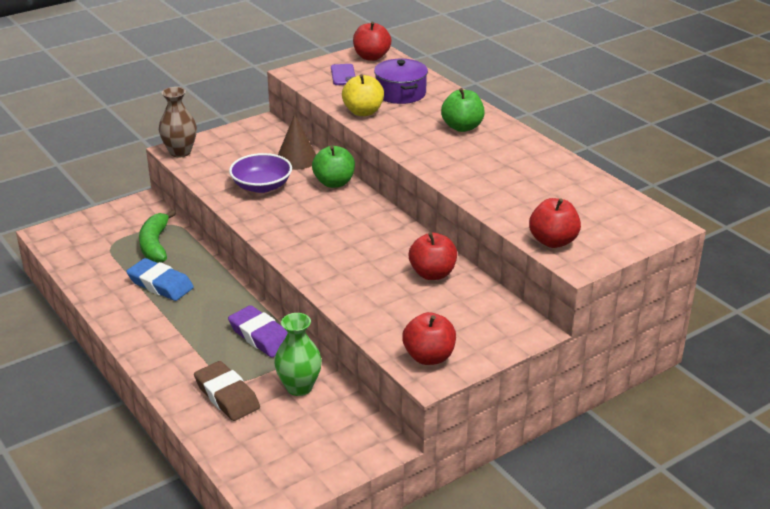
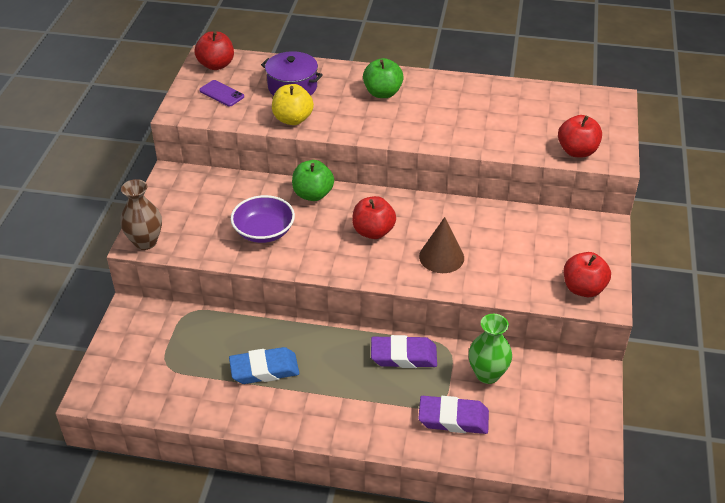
camera: 45 degrees left, 10 degrees up
(155, 244) = (204, 339): green banana -> none
(227, 395) = (453, 418): brown eraser -> purple eraser
(296, 159) = (251, 191): brown cone -> brown cone (441, 257)
(432, 274) = (491, 225): red apple -> red apple (373, 232)

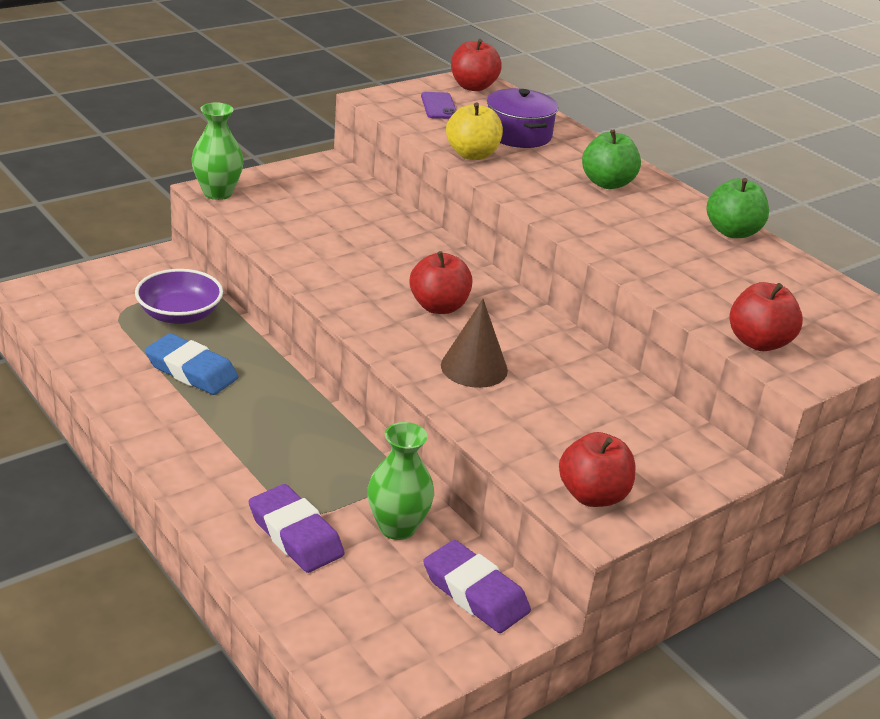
camera: 40 degrees right, 10 degrees down
(145, 242) = (217, 193): brown vase -> green vase
(264, 231) = (333, 245): purple bowl -> purple bowl (180, 314)
(313, 194) = (430, 247): green apple -> green apple (732, 232)
(403, 356) = (337, 451): purple eraser -> purple eraser (475, 593)

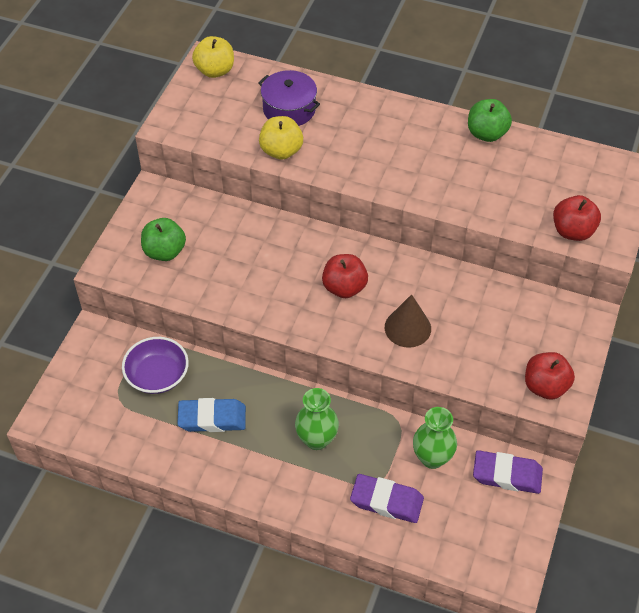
camera: 30 degrees left, 20 degrees up
(217, 193) = (114, 268): green vase -> green vase (316, 439)
(439, 106) = (214, 109): purple phone -> none
(473, 87) = (215, 70): red apple -> yellow apple
(607, 183) = (382, 129): green apple -> green apple (164, 252)

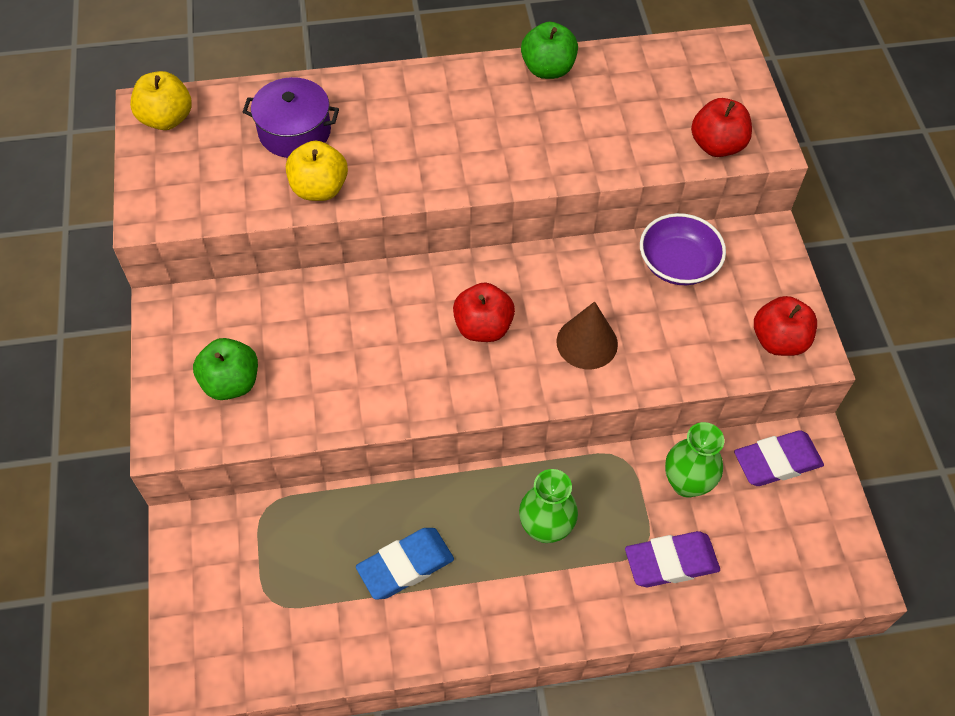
camera: 30 degrees left, 5 degrees up
(157, 375) = (302, 545): purple bowl -> purple bowl (678, 263)

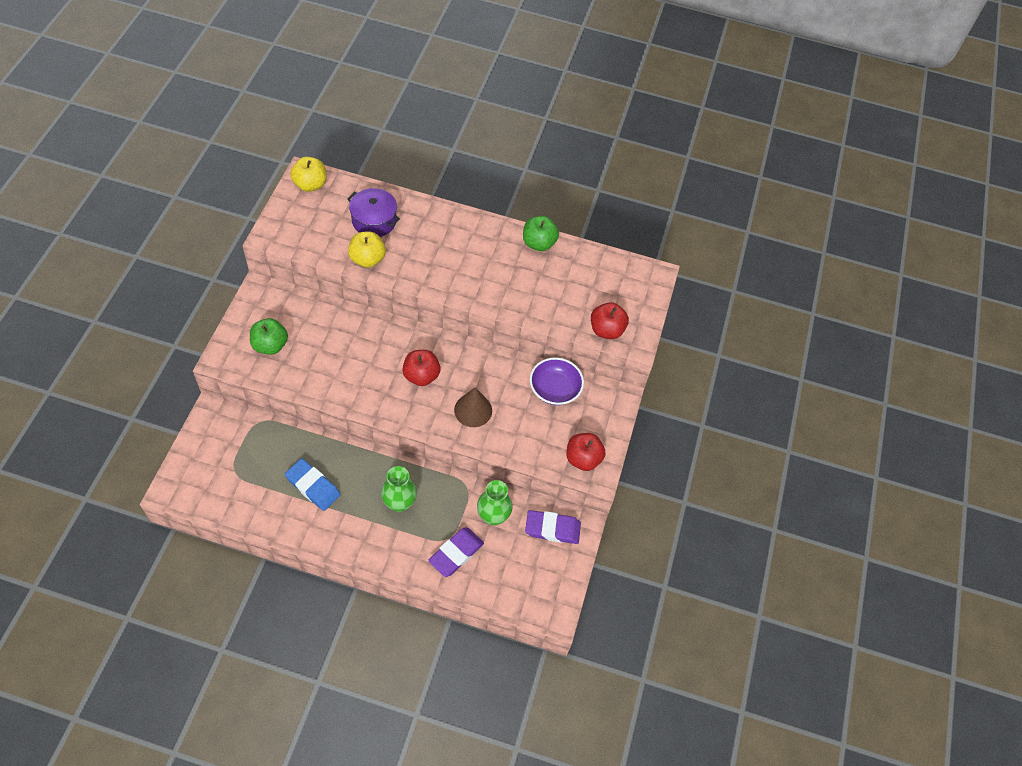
camera: 20 degrees right, 0 degrees up
(405, 566) = (313, 486): blue eraser -> blue eraser turned 45 degrees clockwise
(671, 562) = (456, 553): purple eraser -> purple eraser turned 60 degrees counterclockwise

